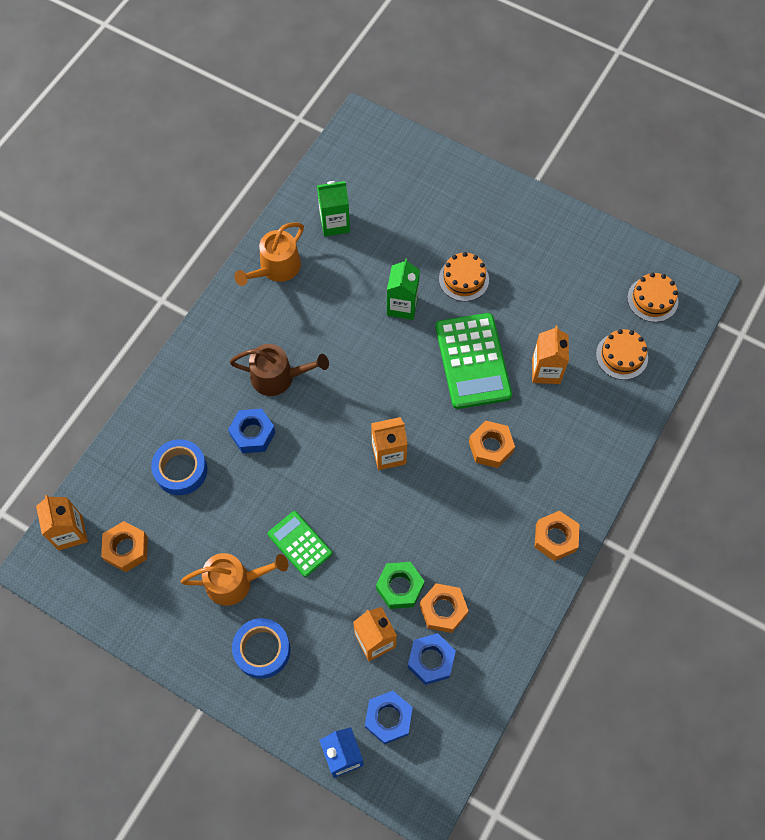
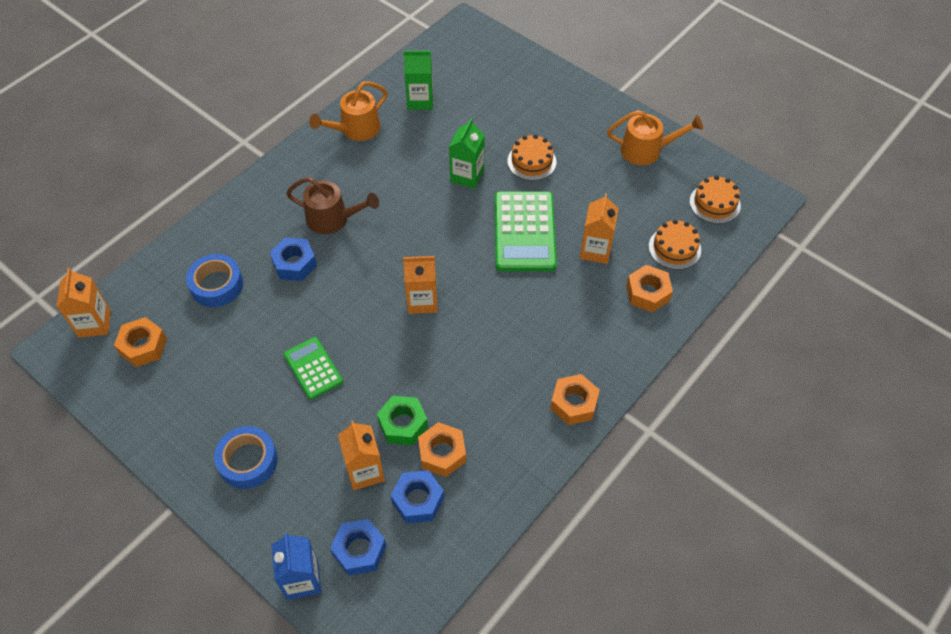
camera: 10 degrees right, 10 degrees down
(235, 582) = (239, 393): orange watering can -> orange watering can (646, 150)
(490, 447) = (525, 310): orange nut -> orange nut (647, 293)

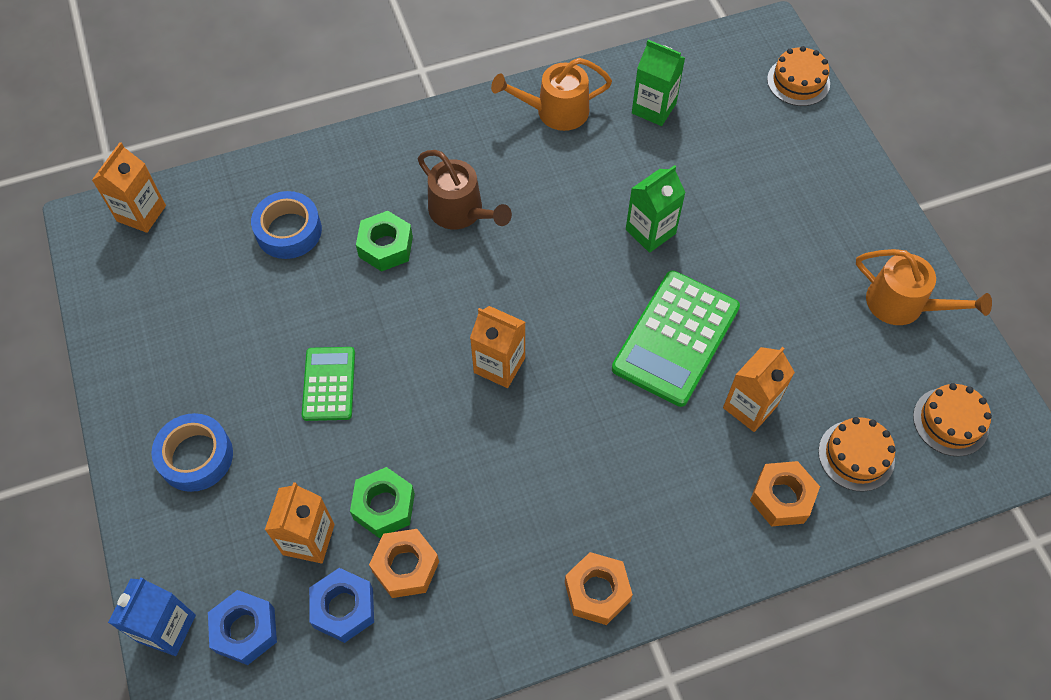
camera: 30 degrees right, 5 degrees up
(143, 346) = (172, 265): orange nut -> none
(294, 264) = (385, 247): blue nut -> green nut
(531, 161) = (742, 250): orange cake -> orange cake (798, 81)

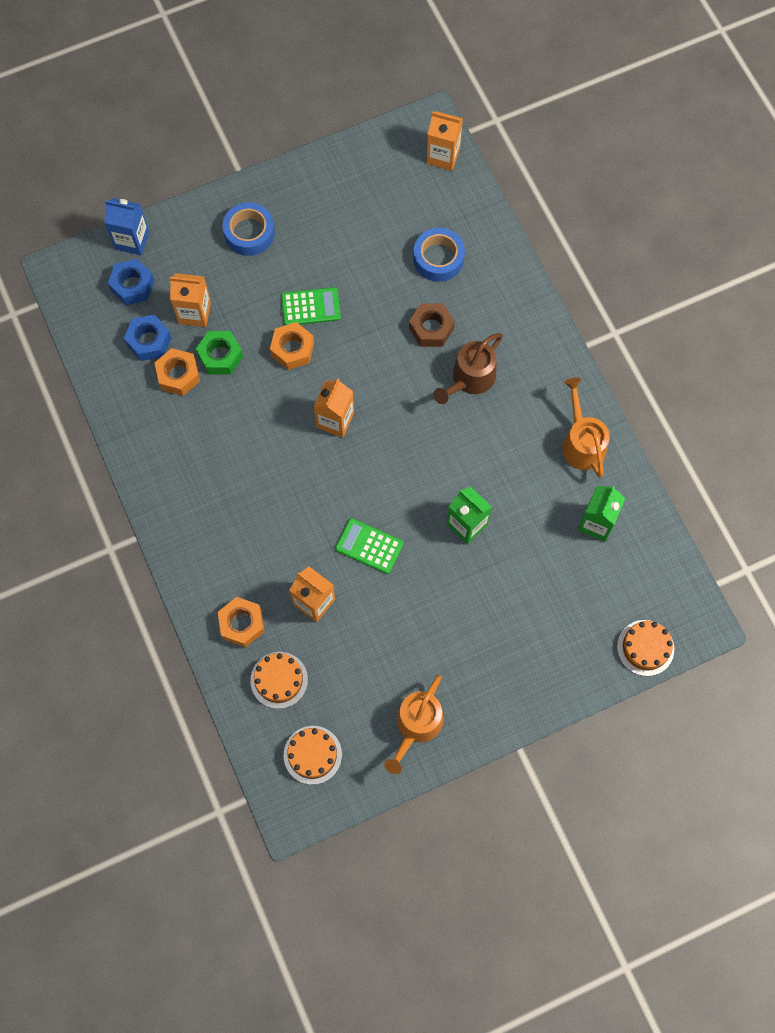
camera: 85 degrees right, 10 degrees up
(385, 247) = (431, 328): green nut -> brown nut
(597, 592) = (166, 498): orange nut -> orange nut (292, 349)
(675, 338) = (369, 546): green calculator -> green calculator, size x0.58

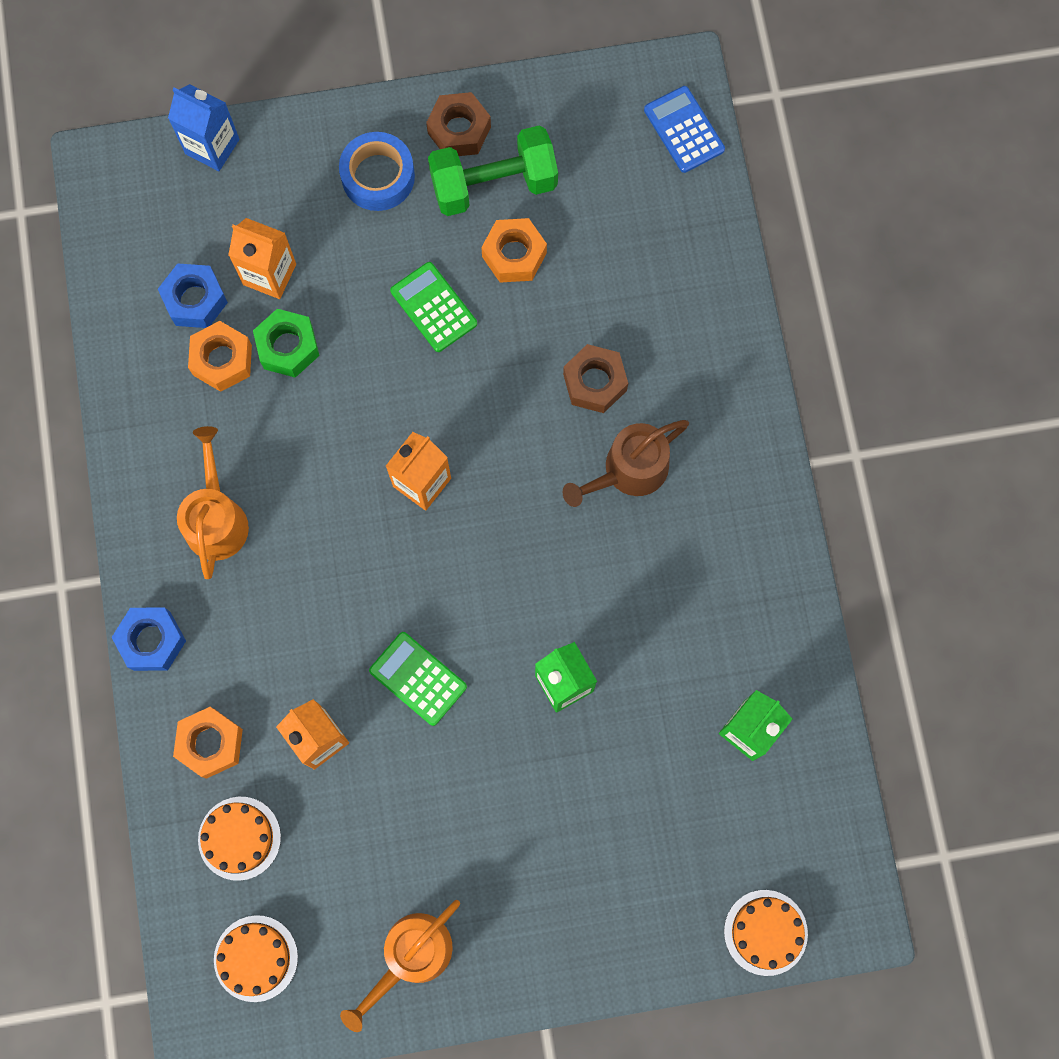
camera: 15 degrees right, 5 degrees up
(132, 286) = (195, 213): blue nut -> blue nut (152, 641)
(292, 349) = (391, 363): orange nut -> orange nut (514, 255)
(295, 191) = (459, 130): none -> brown nut
(310, 307) = (433, 307): green calculator -> green calculator turned 135 degrees counterclockwise
(328, 220) = (494, 184): none -> green dumbbell
(438, 258) = (634, 281): blue tape -> none
(443, 156) = (684, 130): orange carton -> blue calculator
(582, 442) = (761, 606): orange watering can -> orange watering can (216, 519)

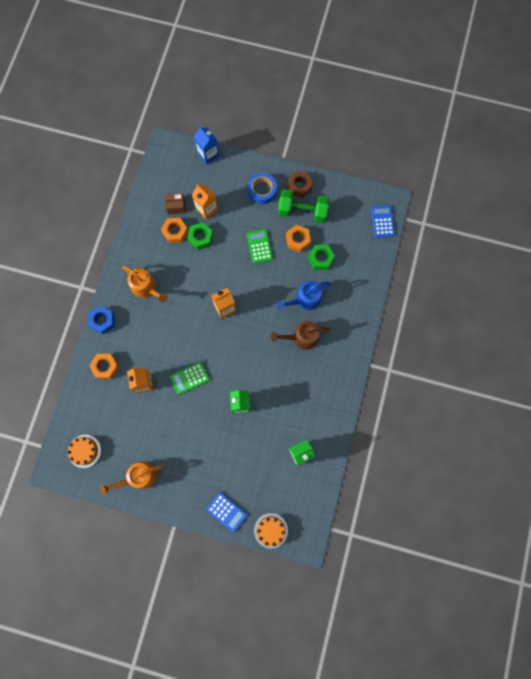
camera: 25 degrees right, 0 degrees up
(195, 300) = (176, 206): blue nut -> brown box
(216, 519) = (146, 288): orange watering can -> orange watering can turned 105 degrees clockwise
(239, 838) = (99, 405): orange cake -> none
(418, 678) = (189, 378): green calculator -> green calculator turned 90 degrees counterclockwise
(585, 274) = (320, 259): none -> green nut
(594, 382) = (305, 299): brown nut -> blue watering can
(648, 939) = (226, 512): none -> blue calculator

